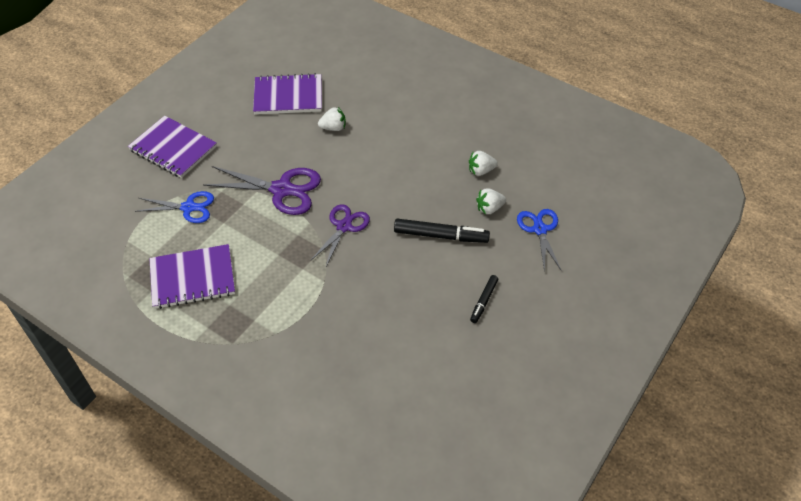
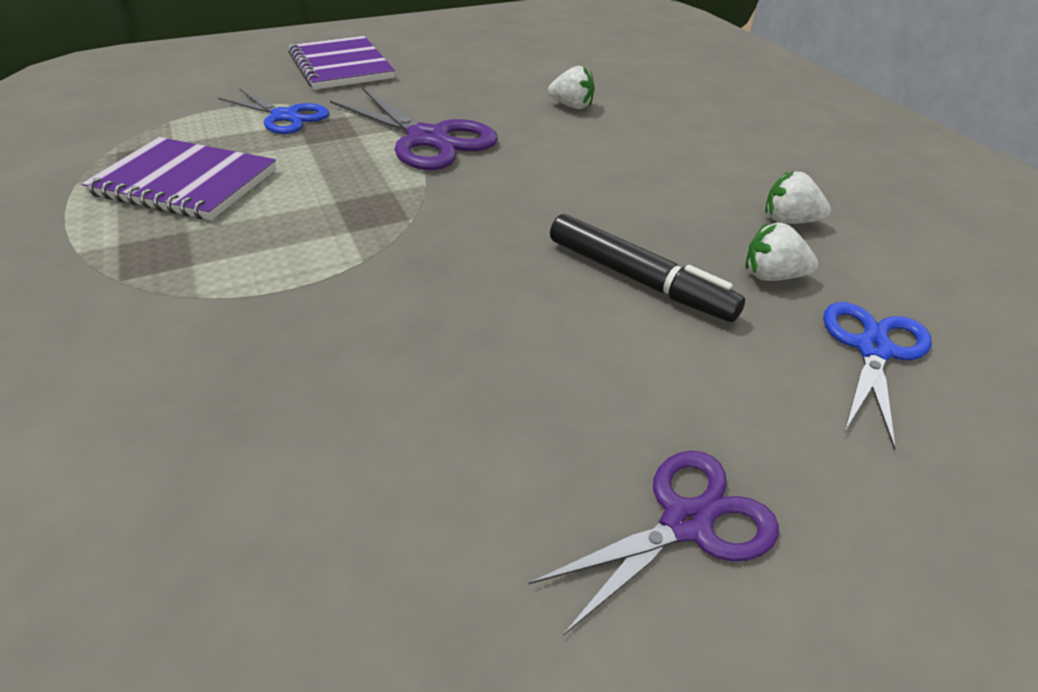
camera: 30 degrees right, 10 degrees down
(288, 96) = (539, 65): purple notebook -> none
(344, 226) = (474, 206): purple scissors -> purple scissors (686, 522)
(483, 301) = (647, 426): black marker -> none

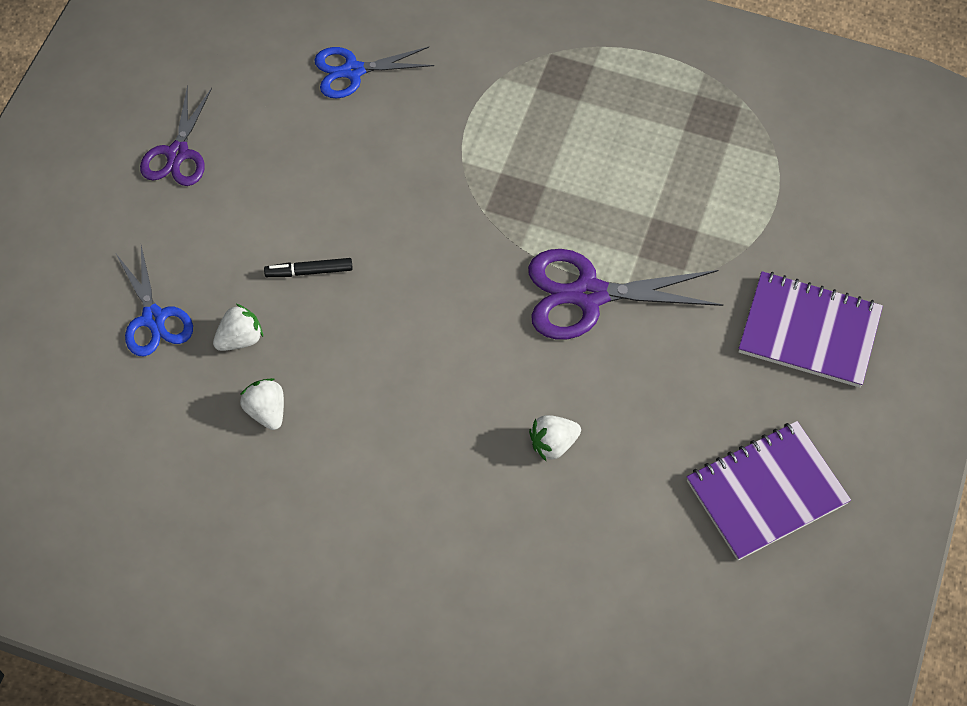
camera: 135 degrees right, 20 degrees up
(185, 182) = (649, 123): purple notebook -> purple notebook (766, 492)
(285, 116) = (719, 229): blue scissors -> blue scissors (353, 71)
(638, 279) = (309, 271): black marker -> black marker, size x0.58
(789, 221) = (266, 411): white strawberry -> white strawberry turned 90 degrees counterclockwise

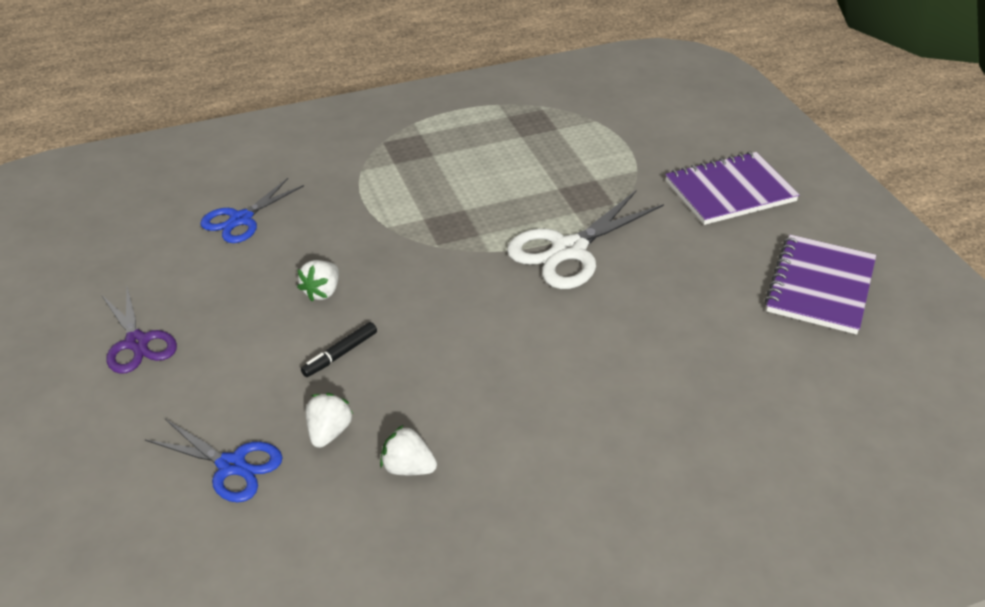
camera: 40 degrees left, 20 degrees down
(553, 444) = (653, 347): white strawberry -> white strawberry (322, 292)
(588, 295) = (569, 250): purple scissors -> white scissors

